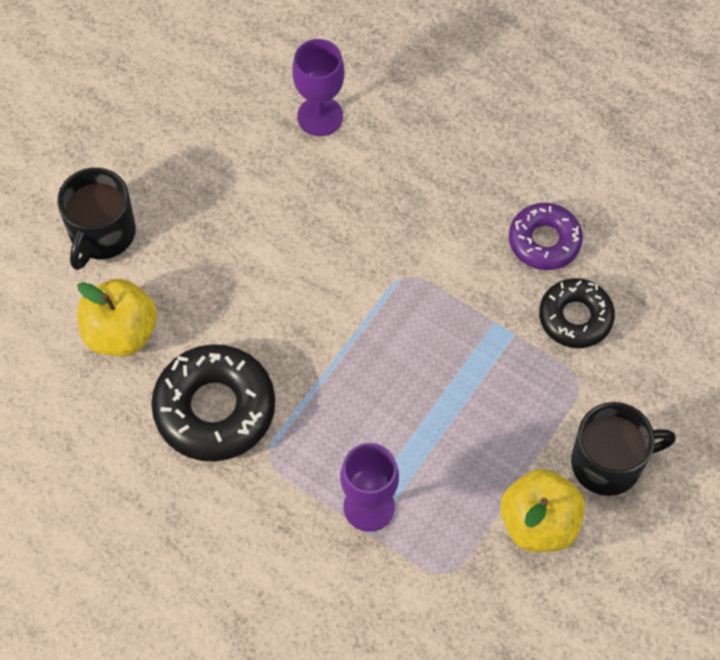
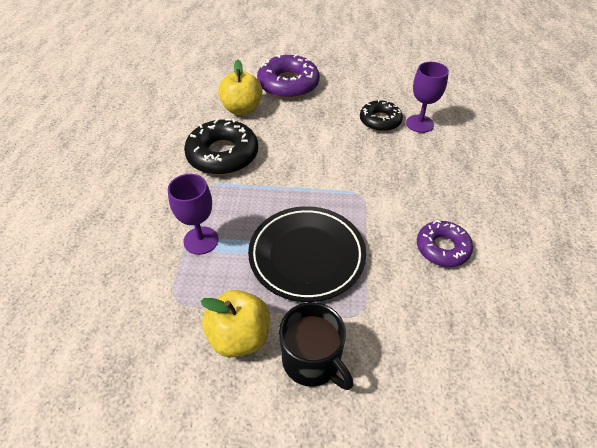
camera: 60 degrees right, 15 degrees down
(101, 234) = (288, 84): black mug -> purple donut
(468, 395) = (307, 256): none -> black plate
(575, 317) = (405, 289): black donut -> black donut (380, 121)

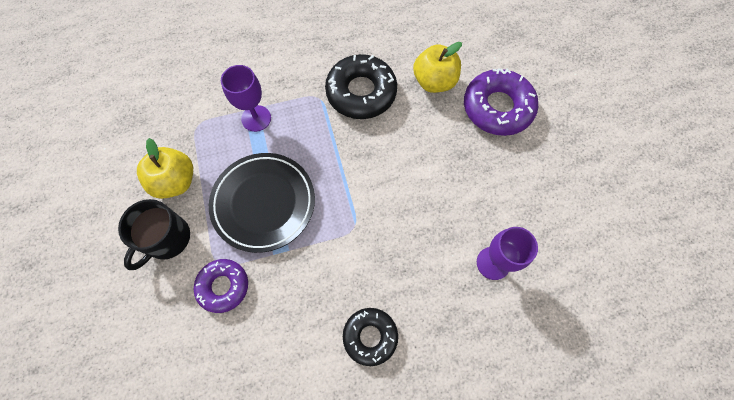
camera: 70 degrees right, 20 degrees up
(380, 121) = (478, 218): black donut -> black donut (370, 336)
(442, 248) = (309, 320): purple donut -> purple donut (223, 286)

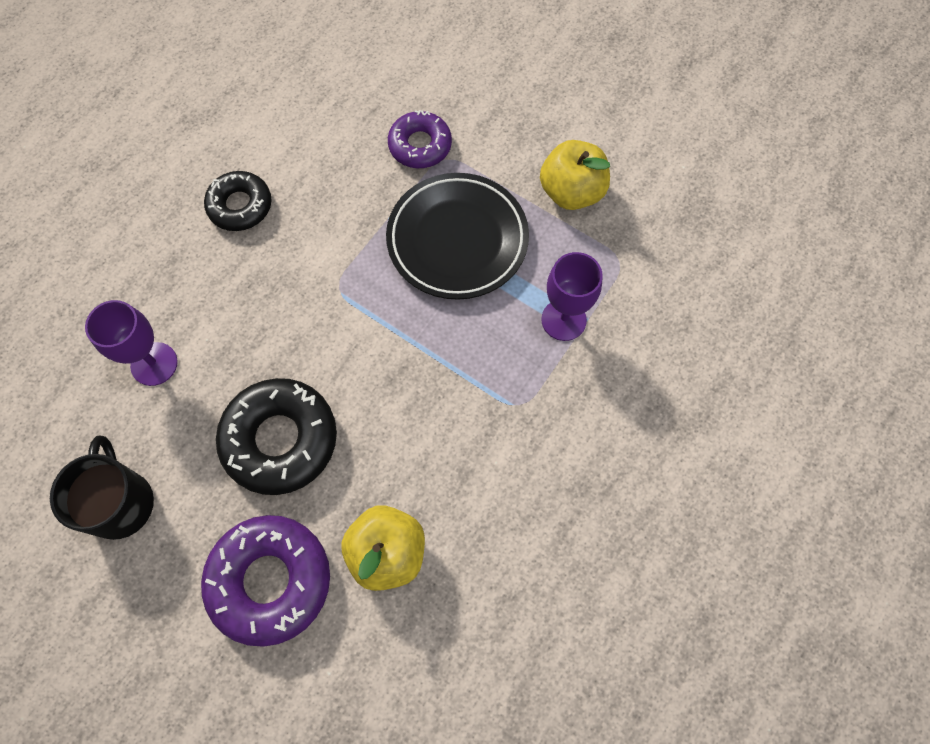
camera: 140 degrees right, 0 degrees up
(167, 239) = (517, 141): black mug -> black mug (120, 502)
(361, 92) = (471, 455): black donut -> black donut (280, 439)

